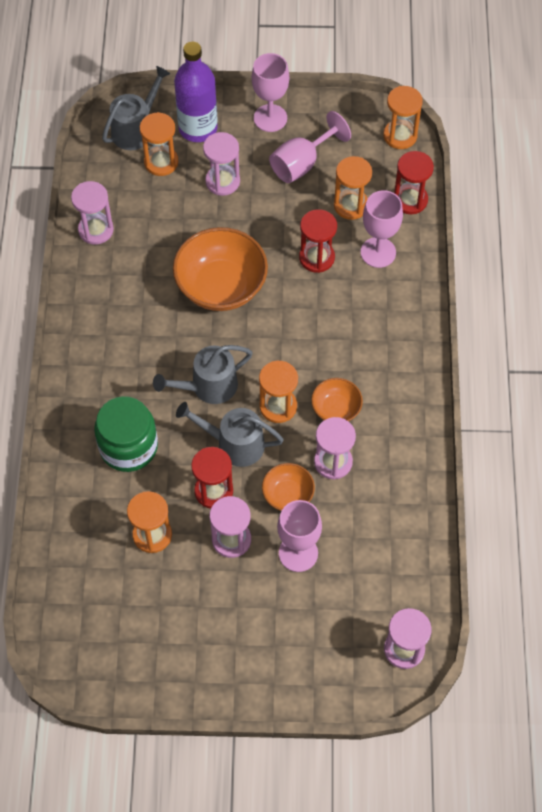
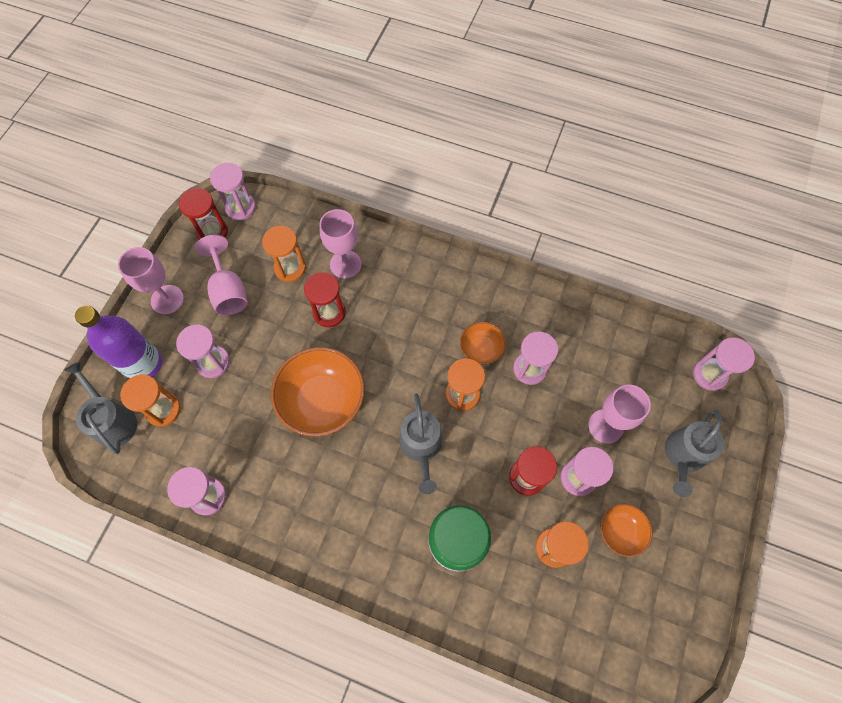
camera: 70 degrees left, 5 degrees up
(234, 444) = (486, 443): grey watering can -> grey watering can (683, 456)
(288, 495) = (549, 416): orange bowl -> orange bowl (620, 531)
(400, 136) = (240, 207): orange hourglass -> pink hourglass
(410, 200) = (306, 223): red hourglass -> red hourglass (212, 232)

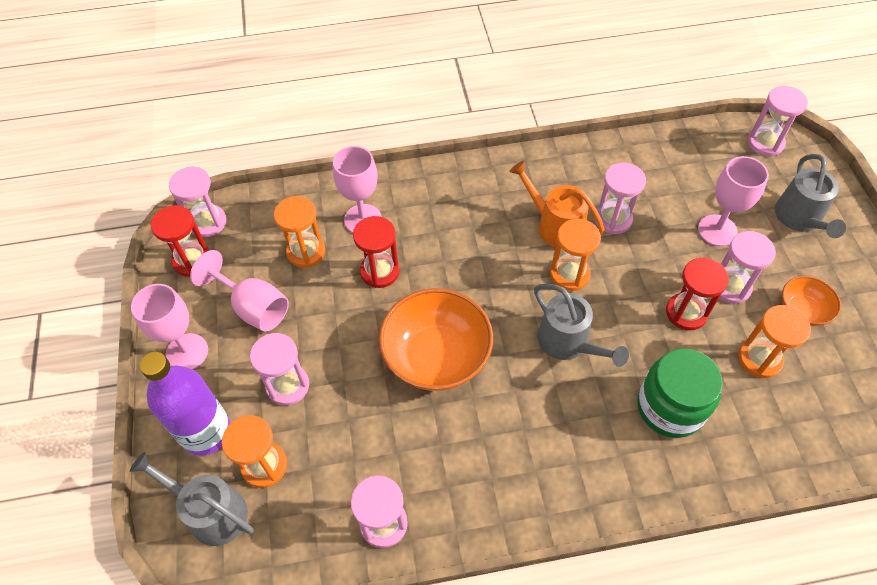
camera: 30 degrees left, 10 degrees down
(481, 349) = (555, 226): orange bowl -> orange watering can

